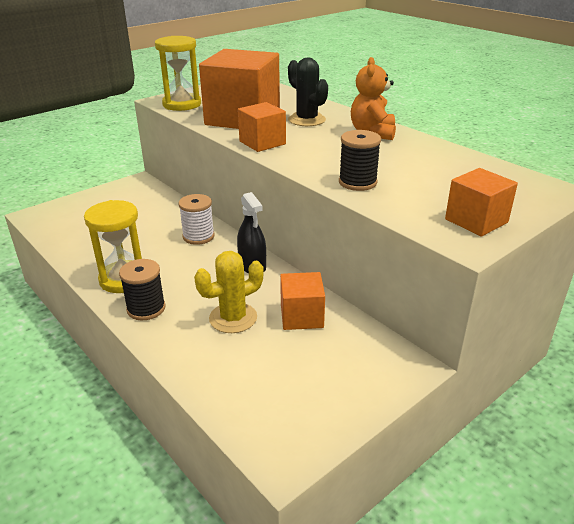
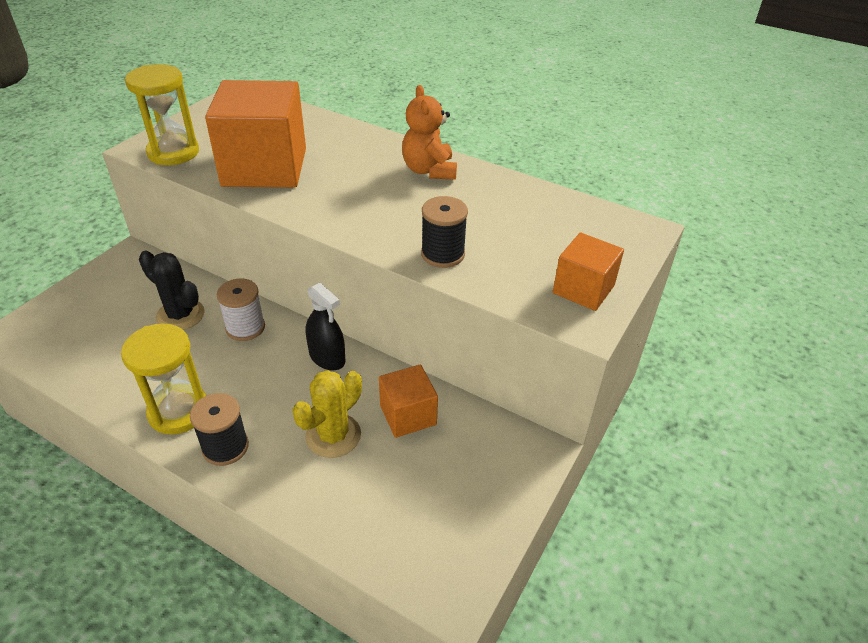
camera: 20 degrees left, 10 degrees up
(262, 143) = (307, 207): orange cube -> none
(307, 120) = (344, 159): black cactus -> black cactus (180, 315)

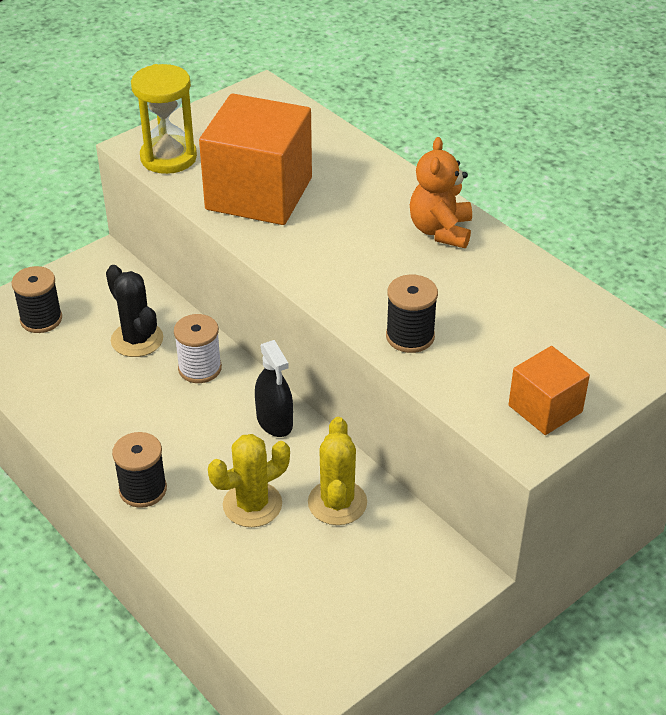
camera: 20 degrees right, 0 degrees up
(84, 316) = (41, 319): none -> black spool
(178, 411) = (108, 442): yellow hourglass -> none
(408, 415) = (337, 503): orange cube -> yellow cactus

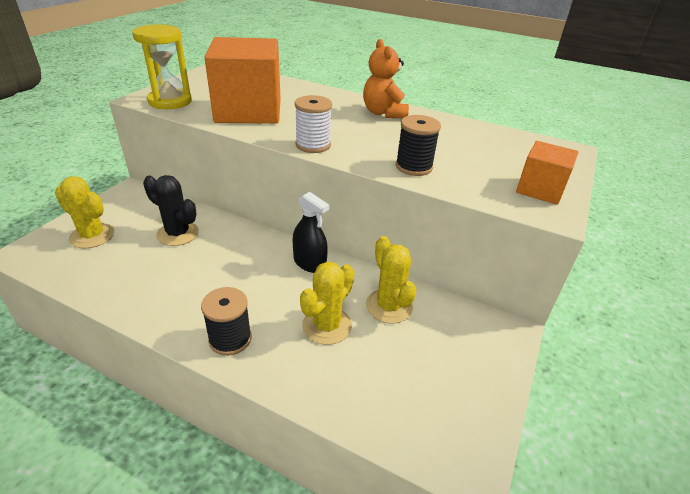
camera: 25 degrees left, 5 degrees down
(41, 319) = (92, 236): black spool -> yellow cactus
(200, 368) = (235, 242): white spool -> white spool (313, 145)

